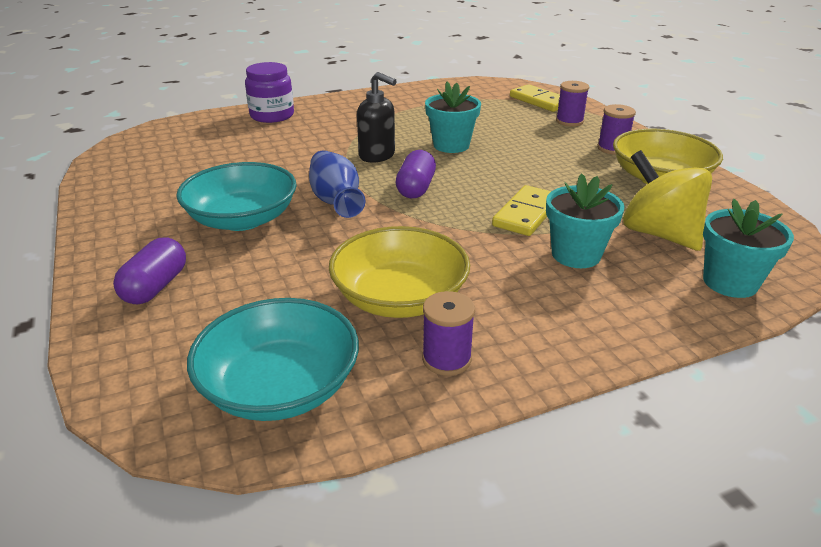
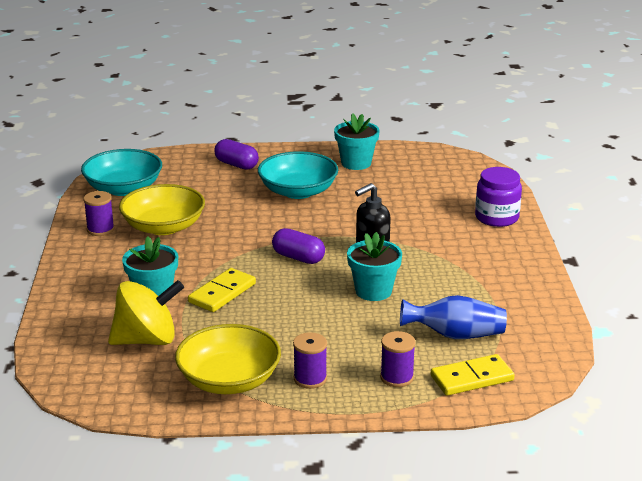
camera: 110 degrees right, 5 degrees down
(335, 201) = (301, 224): blue vase -> blue vase (455, 335)
(526, 214) = (222, 293): yellow domino -> yellow domino turned 75 degrees clockwise
(730, 282) = (69, 343): turquoise flower pot -> turquoise flower pot (356, 163)

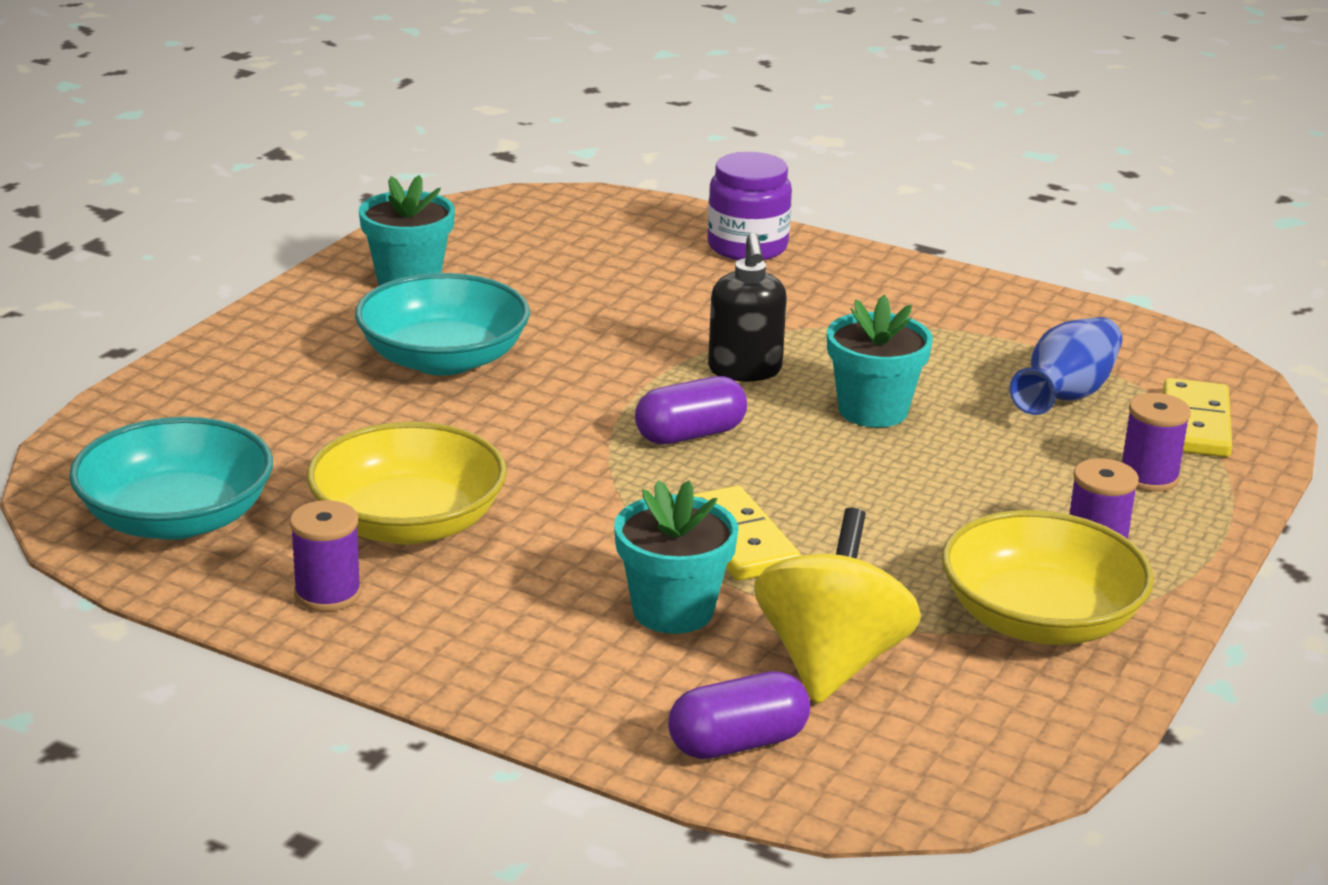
camera: 60 degrees left, 0 degrees up
(236, 165) = (250, 379): purple capsule -> purple capsule (737, 743)

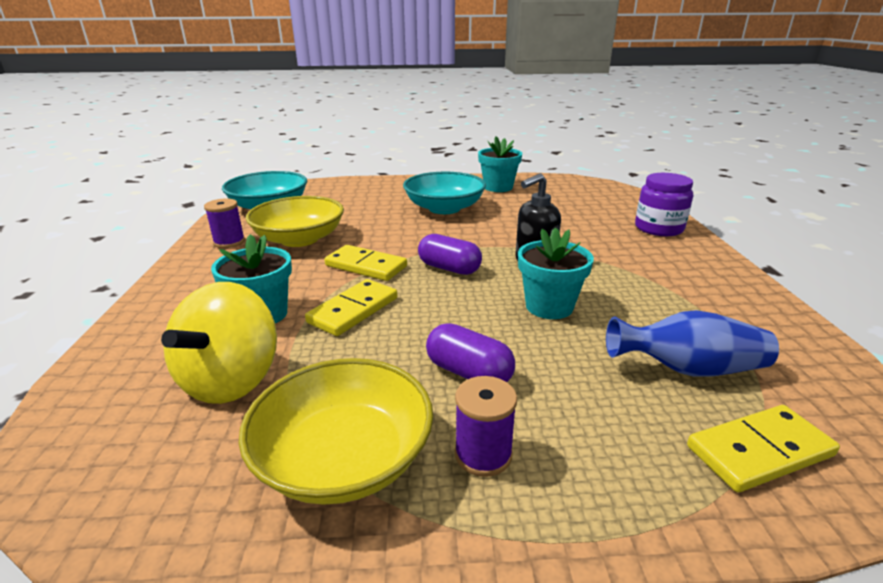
camera: 60 degrees right, 0 degrees up
(602, 493) = (366, 266): none -> yellow domino
(737, 743) = (120, 375): purple capsule -> purple capsule (469, 372)
(831, 662) = (231, 380): yellow spinning top -> yellow spinning top turned 120 degrees clockwise
(1148, 477) = (630, 450): purple spool -> none

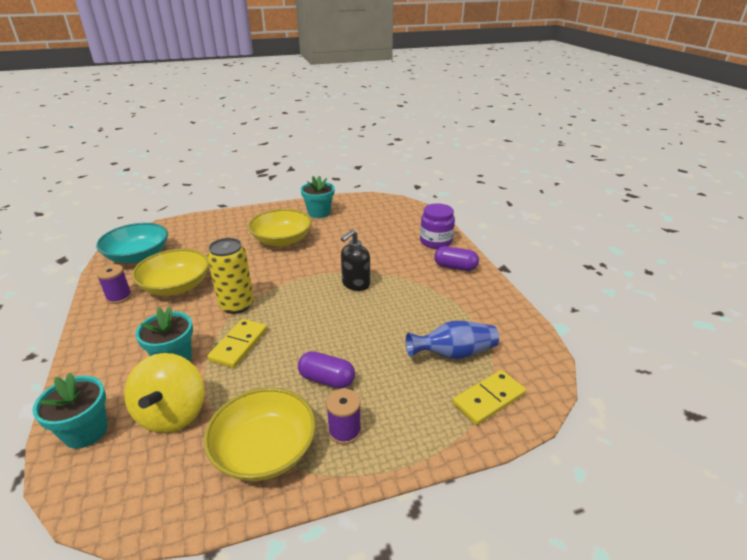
camera: 15 degrees left, 5 degrees up
(366, 266) = (236, 305): yellow domino -> yellow can
(444, 208) = (282, 240): turquoise bowl -> yellow bowl
(449, 268) = (297, 298): purple capsule -> purple capsule (455, 267)
(549, 306) = (369, 320): turquoise flower pot -> turquoise flower pot (86, 431)

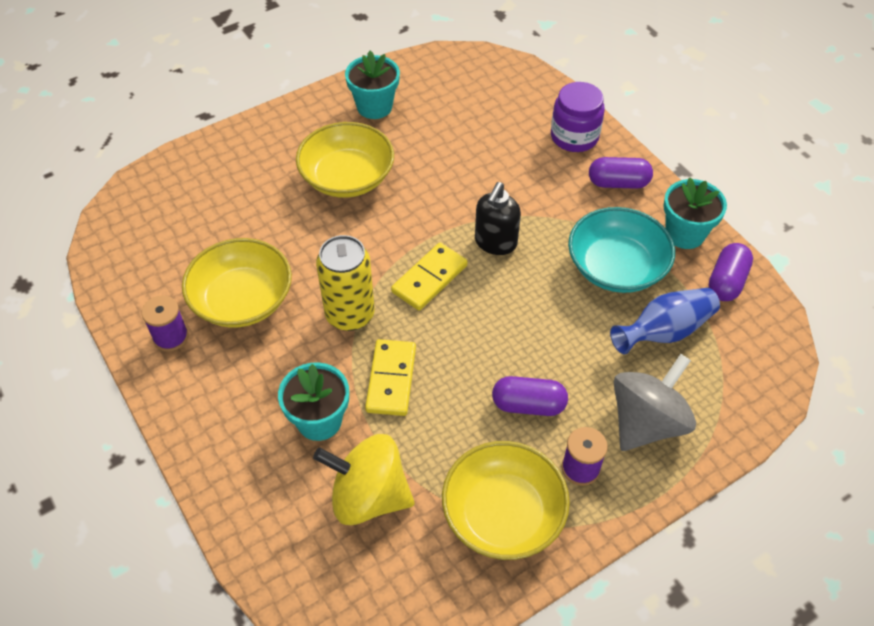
camera: 15 degrees left, 20 degrees up
(86, 431) = (278, 544): turquoise flower pot -> turquoise flower pot (684, 234)
(138, 256) = (143, 254): turquoise bowl -> turquoise bowl (616, 267)
(172, 414) = (368, 496): yellow spinning top -> yellow spinning top turned 120 degrees clockwise
(414, 410) = (646, 422): none -> grey spinning top
(489, 399) = (724, 387): yellow domino -> yellow domino (429, 279)
(514, 332) = (726, 281): none -> purple capsule

